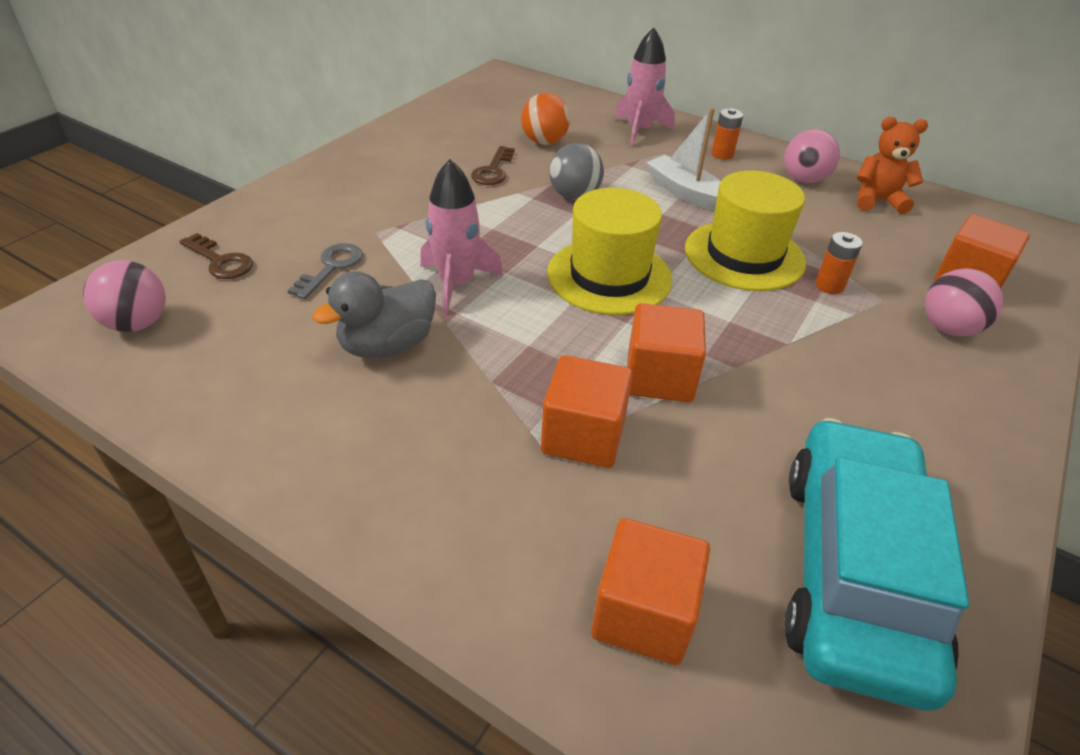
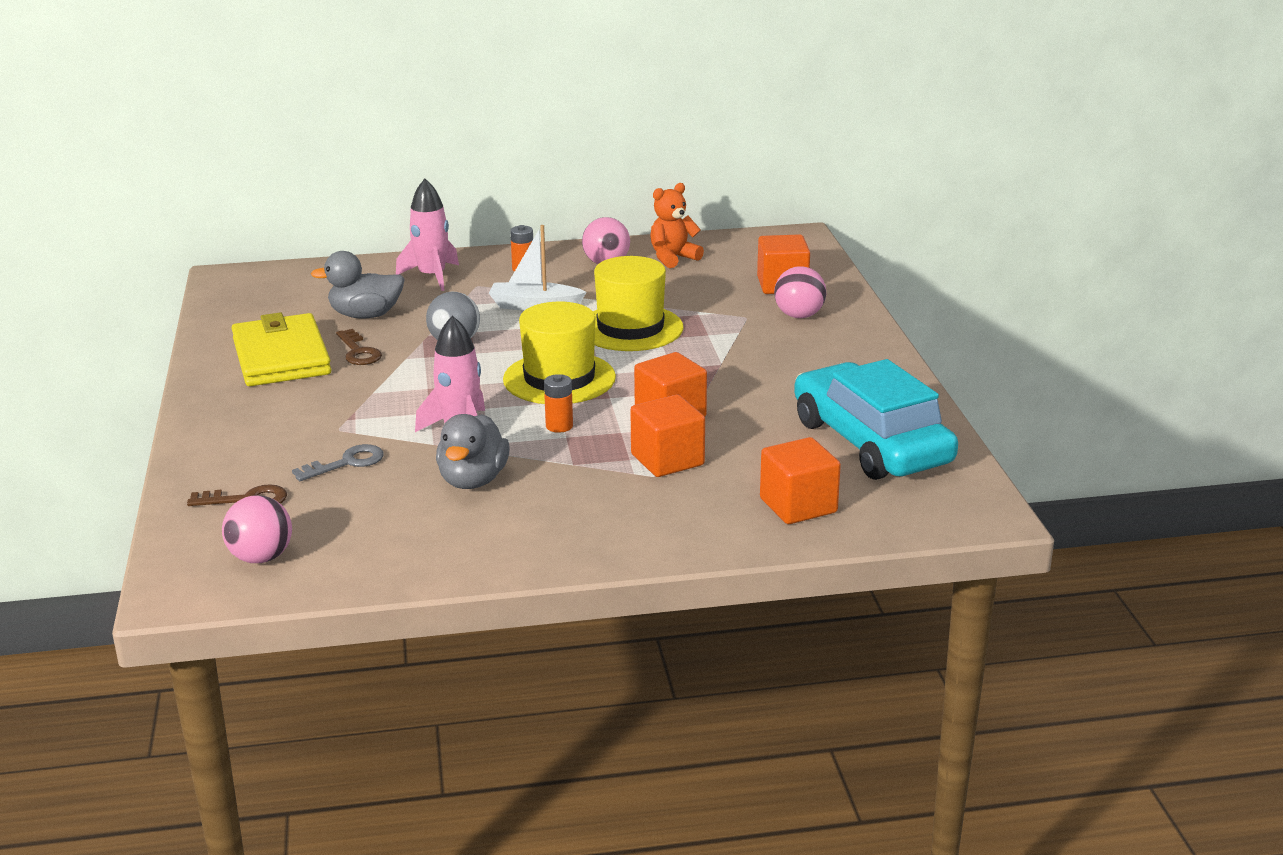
camera: 40 degrees left, 15 degrees down
(331, 267) = (347, 463): grey key -> grey key turned 75 degrees clockwise
(437, 149) = (281, 357): none -> yellow wallet
(544, 142) = (365, 315): orange ball -> grey duck
(829, 286) = (705, 323): orange battery -> orange battery (559, 426)

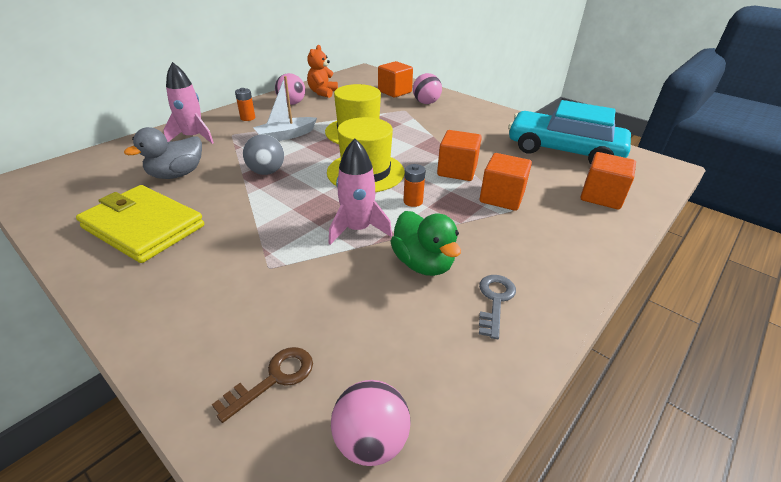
camera: 40 degrees left, 10 degrees up
(347, 463) = (315, 294): grey key -> grey key (495, 300)
(358, 352) = (205, 201): brown key -> none
(473, 480) = (423, 263): grey duck -> green duck

